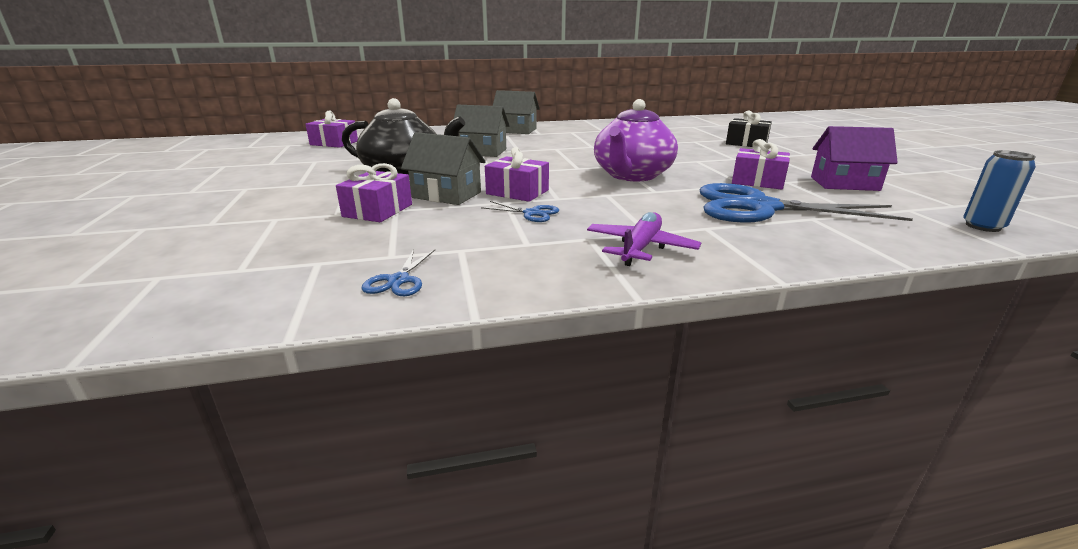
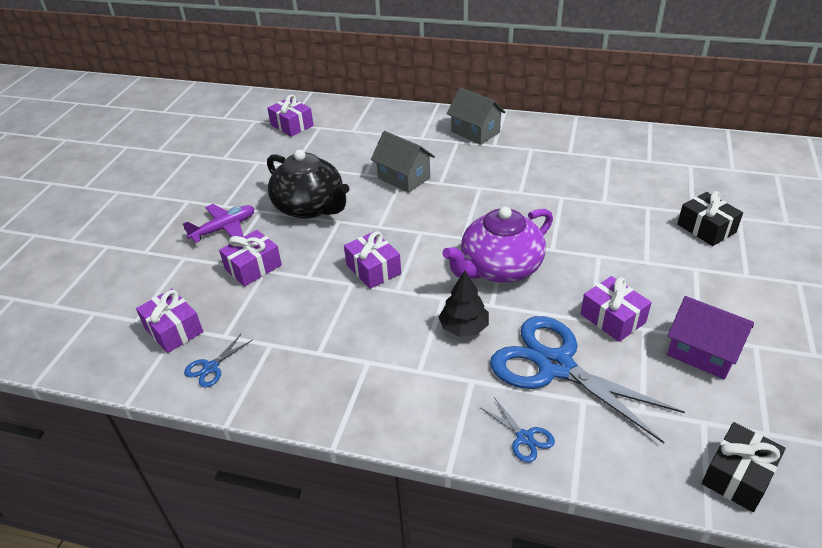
camera: 30 degrees right, 15 degrees up
(310, 265) = (173, 330): none -> purple gift
(446, 195) = (316, 257): grey house -> none
(531, 213) = (356, 309): blue scissors -> blue scissors (524, 438)
(640, 248) = (391, 389): purple plane -> purple plane (224, 228)
(651, 204) = (464, 327): none -> black tree
(983, 226) = (738, 476): blue can -> black gift

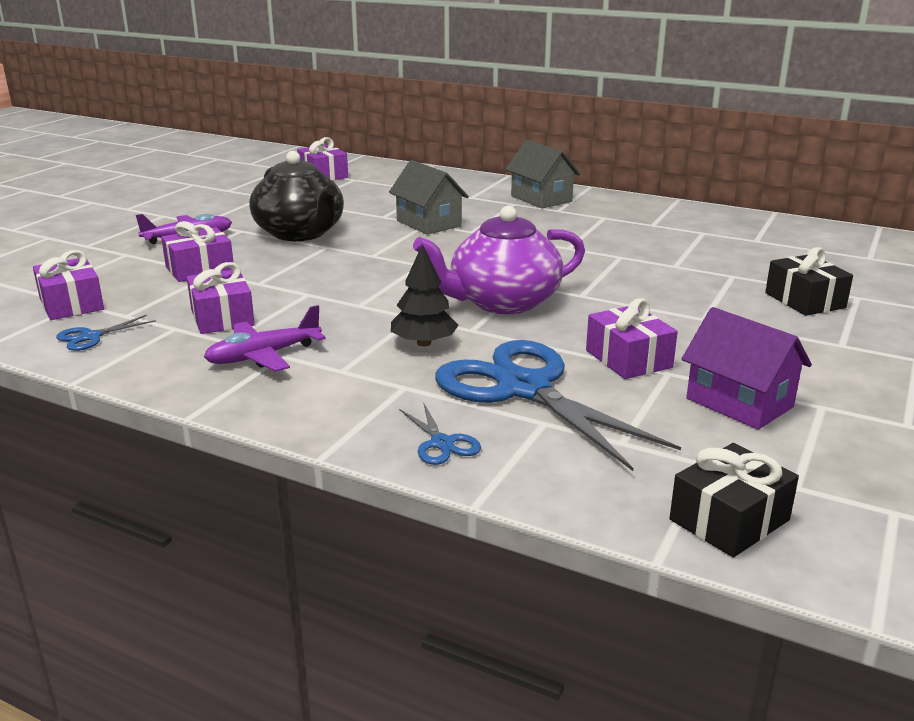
camera: 10 degrees right, 15 degrees down
(354, 365) = (263, 356): none -> purple plane
(373, 269) = (342, 286): purple gift -> purple gift (222, 317)

